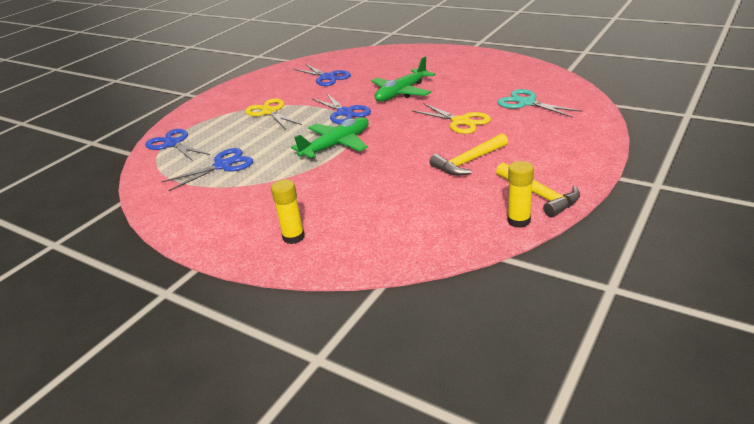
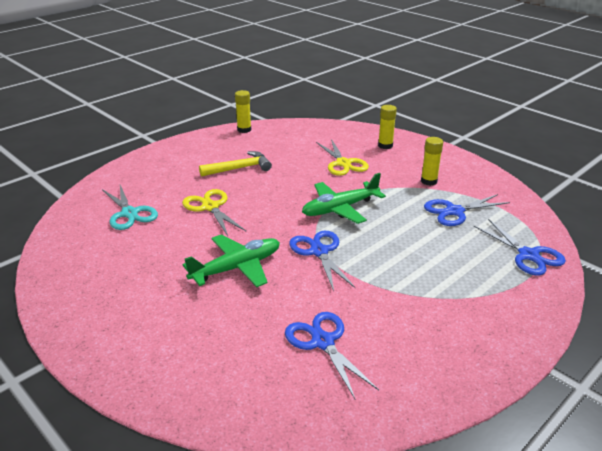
camera: 170 degrees left, 0 degrees up
(241, 193) = (429, 181): none -> yellow glue stick
(270, 112) = (414, 280): yellow scissors -> yellow scissors (343, 163)
(539, 195) = (217, 139): yellow hammer -> none

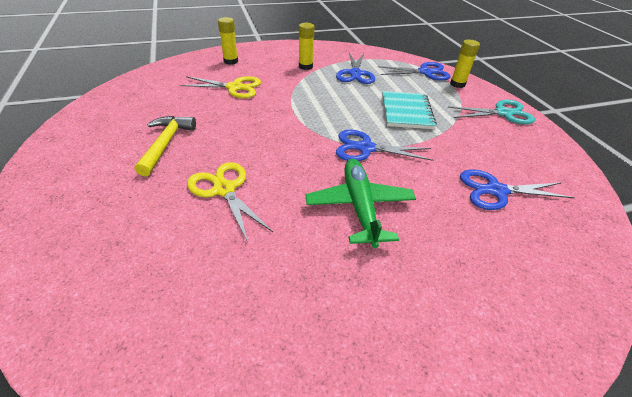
camera: 65 degrees left, 10 degrees up
(129, 213) = (161, 270): turquoise scissors -> turquoise scissors (503, 113)
(210, 207) = (224, 189): yellow scissors -> yellow scissors turned 60 degrees clockwise
(244, 130) = (84, 114): yellow glue stick -> yellow glue stick (457, 84)
(340, 208) = (307, 115): green plane -> none
(412, 260) = (406, 112): none -> turquoise notebook

